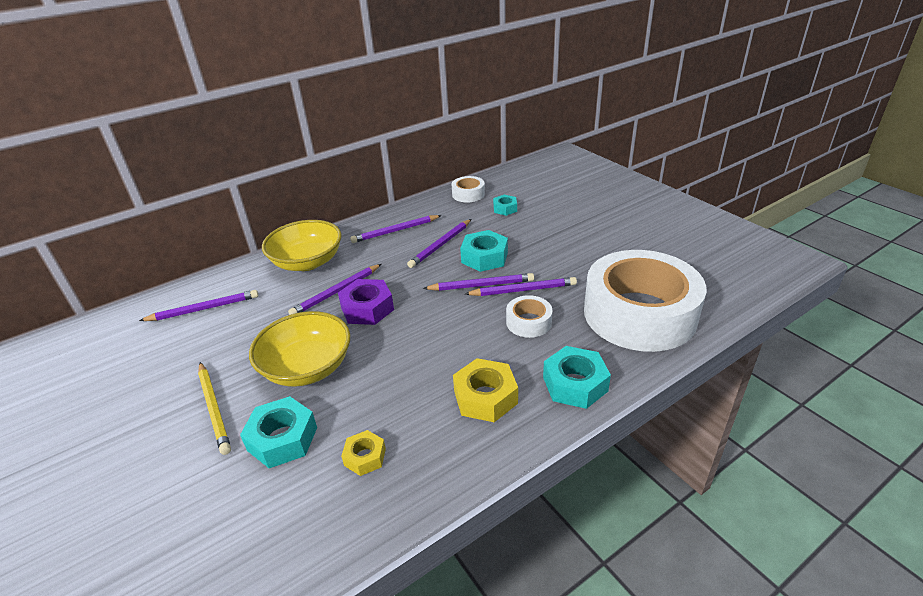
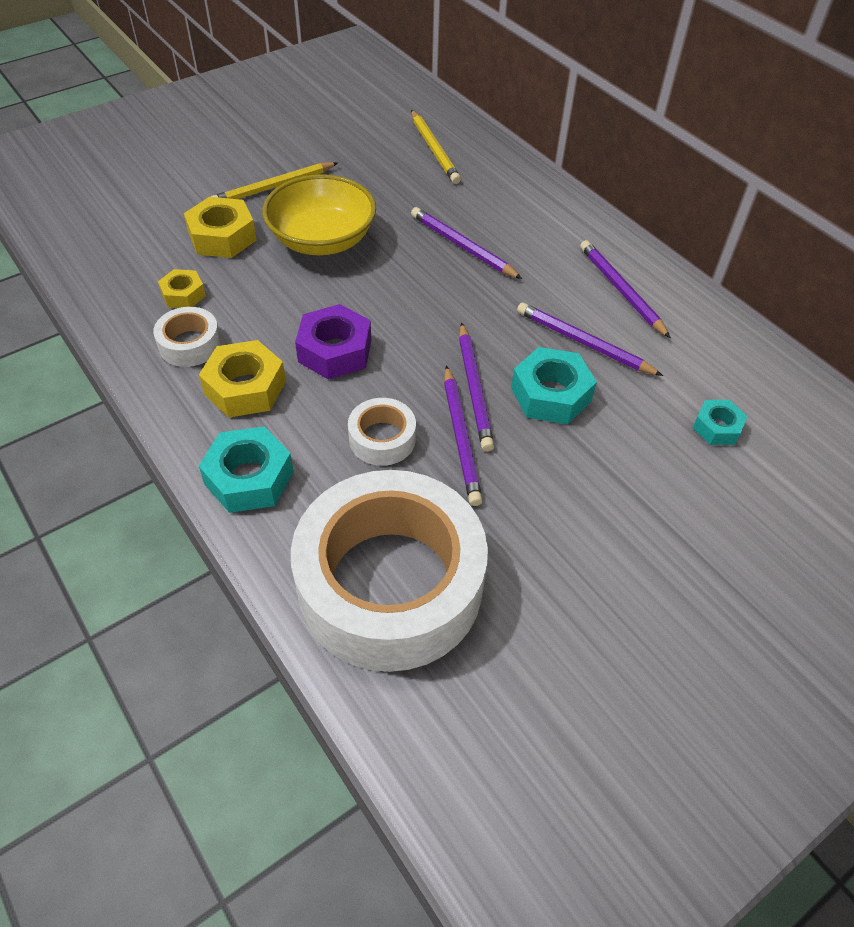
camera: 85 degrees right, 15 degrees up
(203, 309) = (434, 149): purple pencil -> yellow pencil
(282, 439) = (222, 237): turquoise nut -> yellow nut
(307, 262) = (531, 213): yellow bowl -> none
(367, 308) = (425, 276): purple nut -> purple nut (335, 351)
(468, 194) = (763, 377): white tape -> white tape (190, 344)

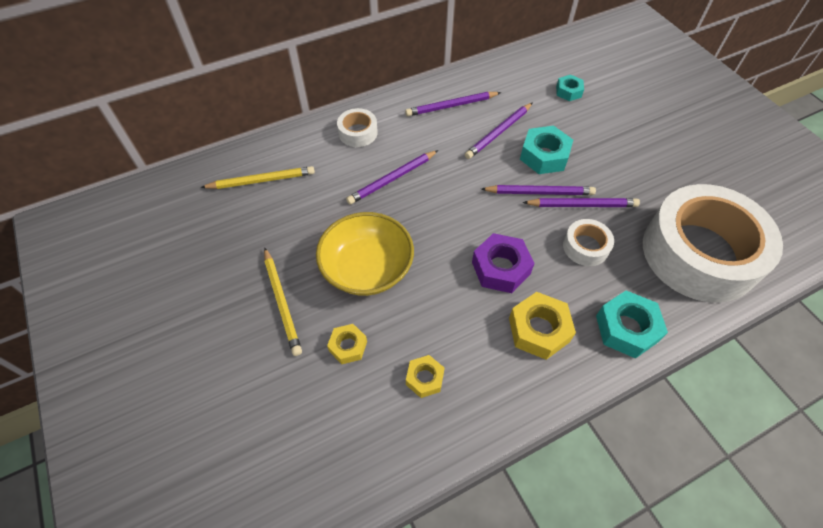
camera: 80 degrees left, 5 degrees up
(190, 344) = (488, 371): white tape -> white tape (358, 133)
(222, 237) = (348, 346): yellow nut -> yellow nut, size x0.60

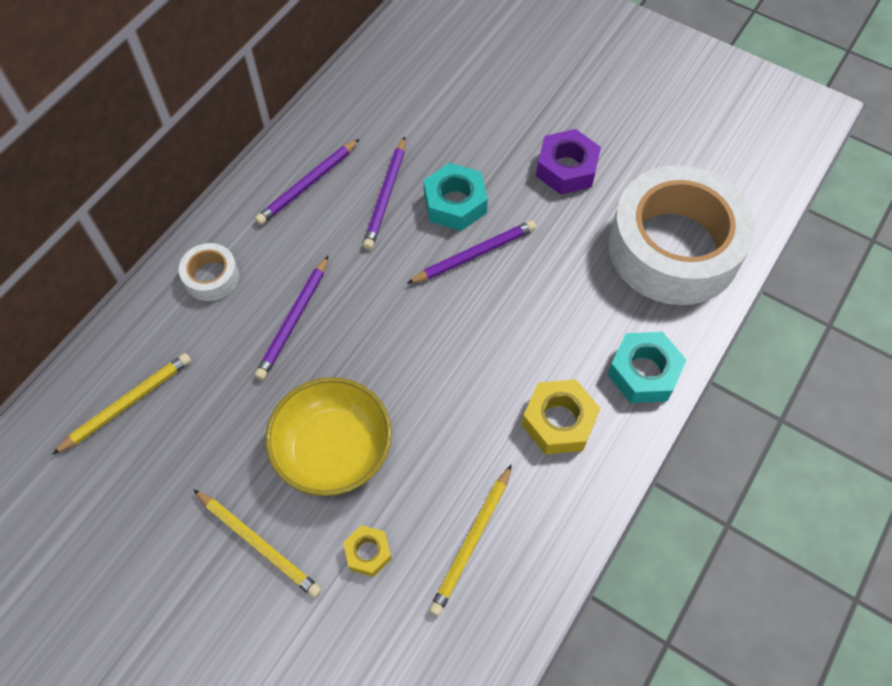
camera: 30 degrees left, 5 degrees up
(424, 378) = (472, 541): yellow nut -> yellow pencil
(500, 268) = (482, 371): purple nut -> purple nut (566, 169)
(568, 91) = (438, 101): turquoise nut -> none
(582, 205) = (528, 248): purple pencil -> none
(585, 247) = (557, 298): white tape -> none

